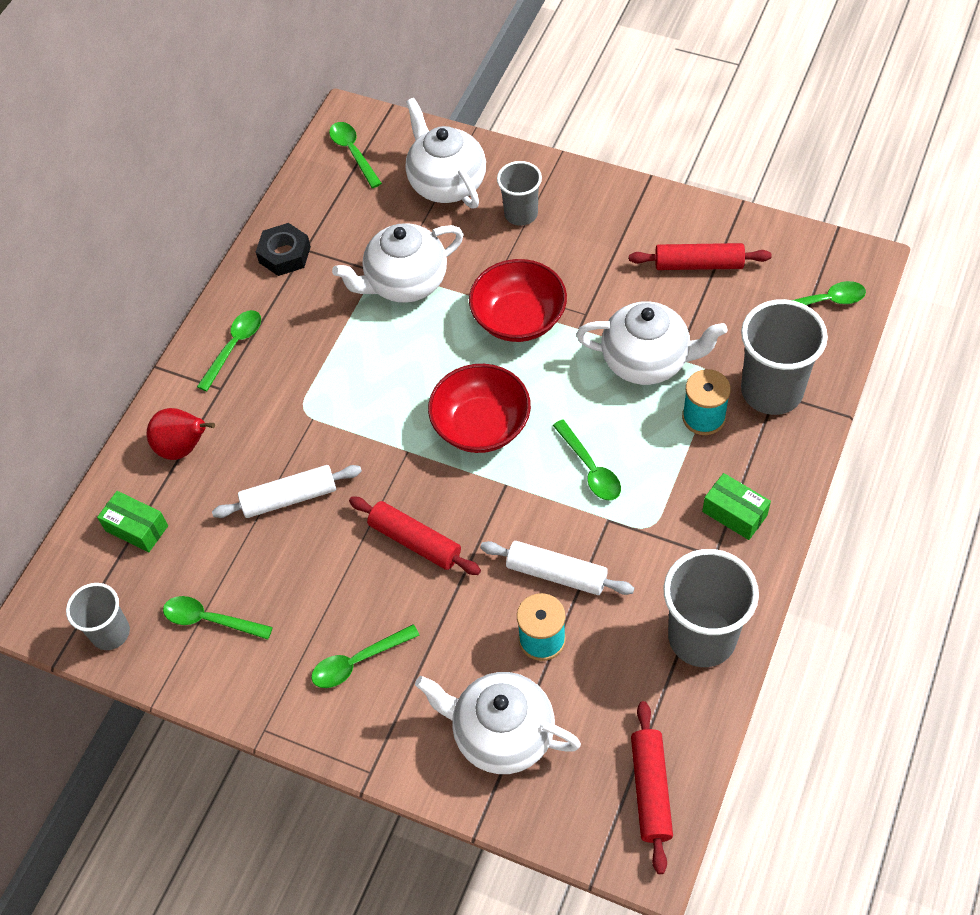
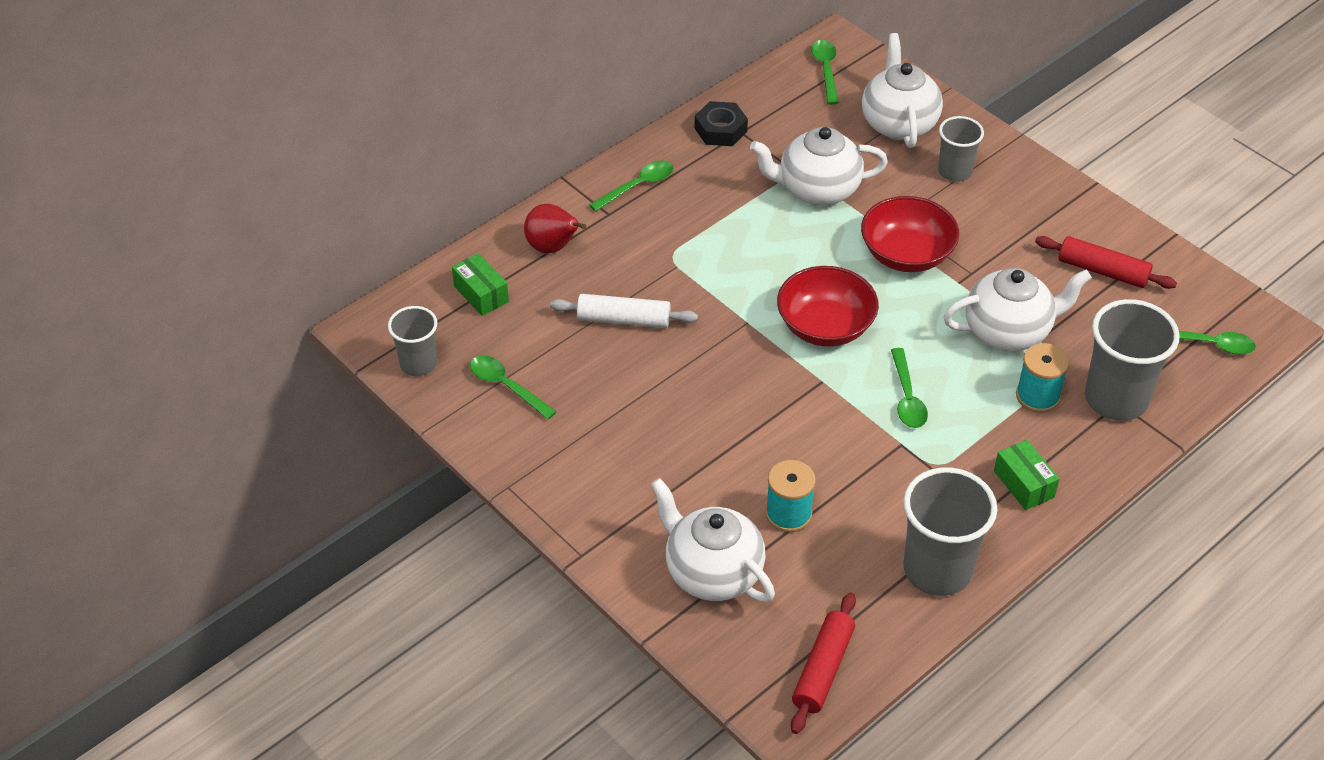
camera: 20 degrees right, 10 degrees down
(357, 662) = (615, 467): green spoon -> none
(415, 541) = (716, 394): red rolling pin -> none
(556, 574) = (830, 468): white rolling pin -> none
(647, 361) = (1008, 332): white teapot -> white teapot turned 45 degrees counterclockwise

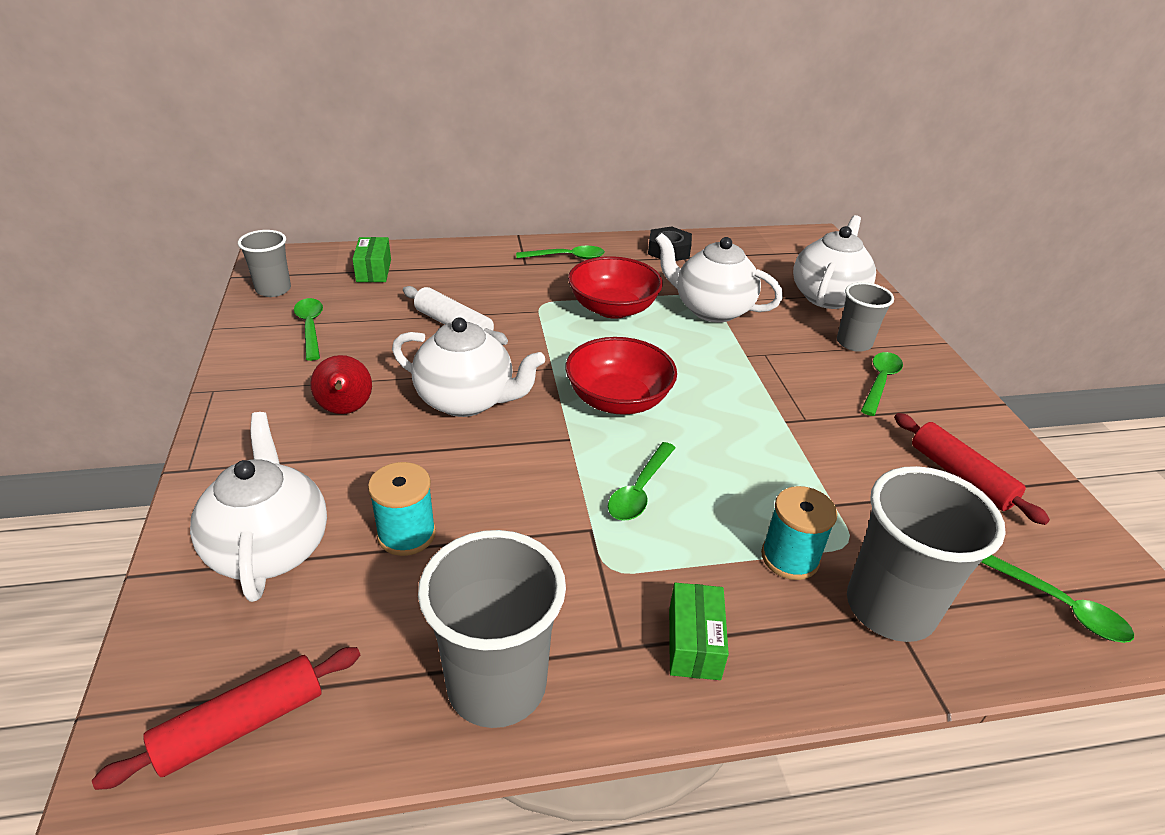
camera: 30 degrees right, 10 degrees down
(553, 247) = (460, 266): red pear -> red pear (346, 410)
(825, 70) = (792, 248): green spoon -> green spoon (880, 382)
(906, 254) = (751, 380): red bowl -> red bowl (613, 308)
(1008, 332) = (805, 483): white teapot -> white teapot (467, 400)

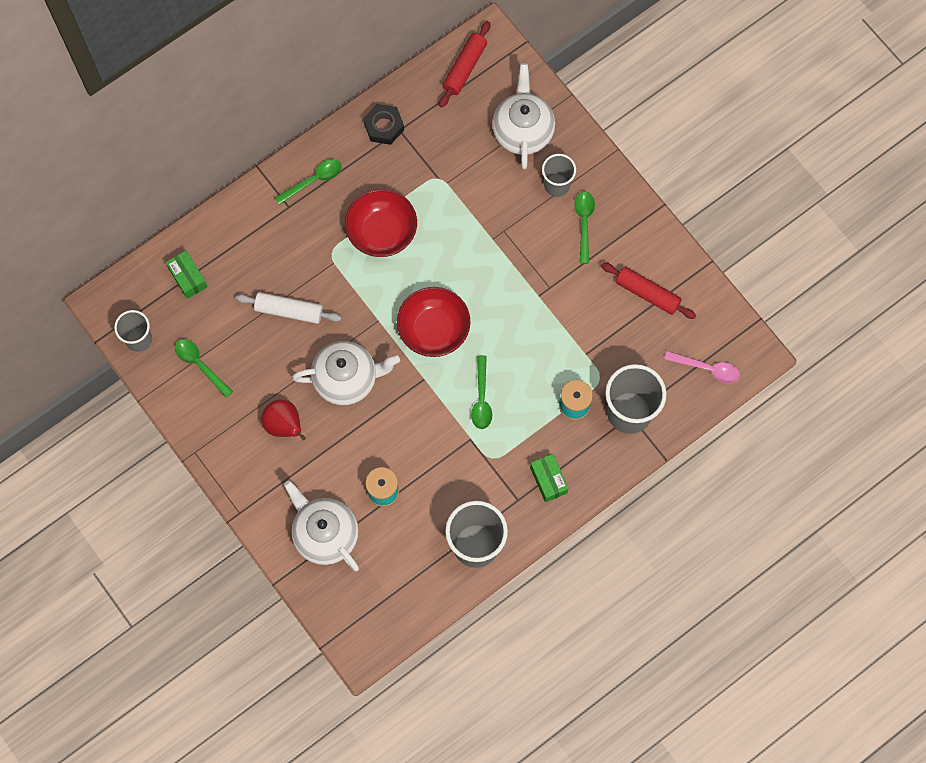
camera: 25 degrees left, 35 degrees up
(241, 725) = (387, 615): red rolling pin -> red rolling pin (465, 68)
(711, 309) = (449, 195): white teapot -> none
(1060, 606) = (707, 369): green spoon -> pink spoon

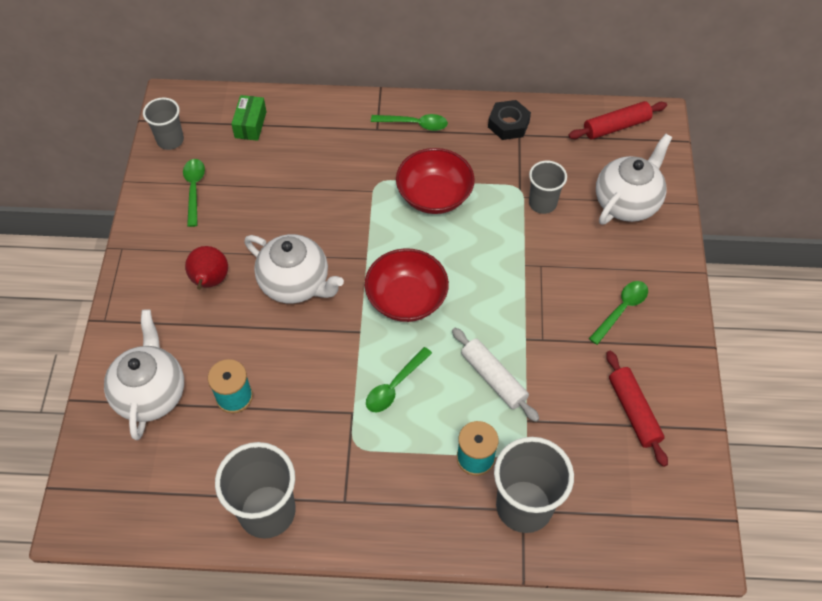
camera: 40 degrees right, 15 degrees down
(289, 310) = (302, 200): white rolling pin -> white rolling pin (493, 378)
(548, 480) = (389, 507): green box -> none
(557, 185) = (622, 263): grey cup -> grey cup (542, 203)
(707, 369) = (640, 526): pink spoon -> none

